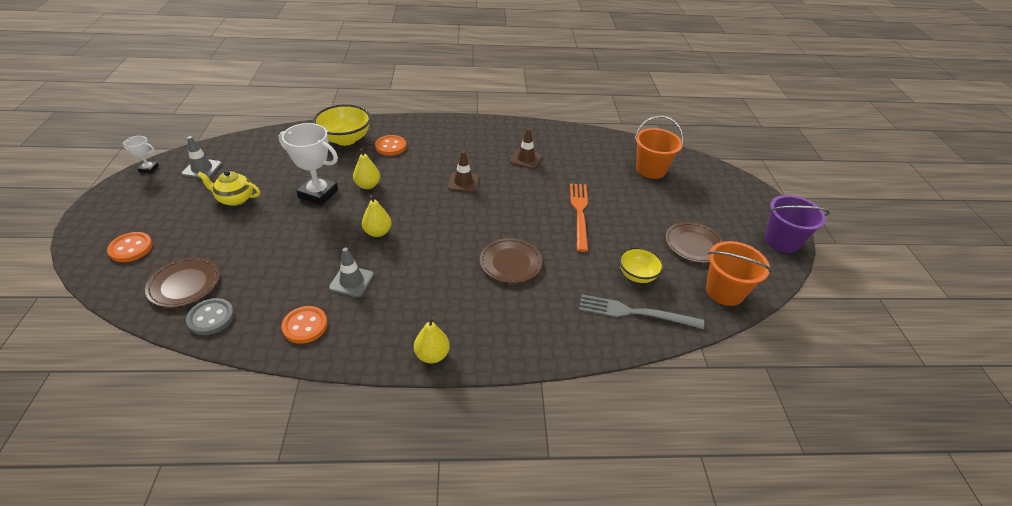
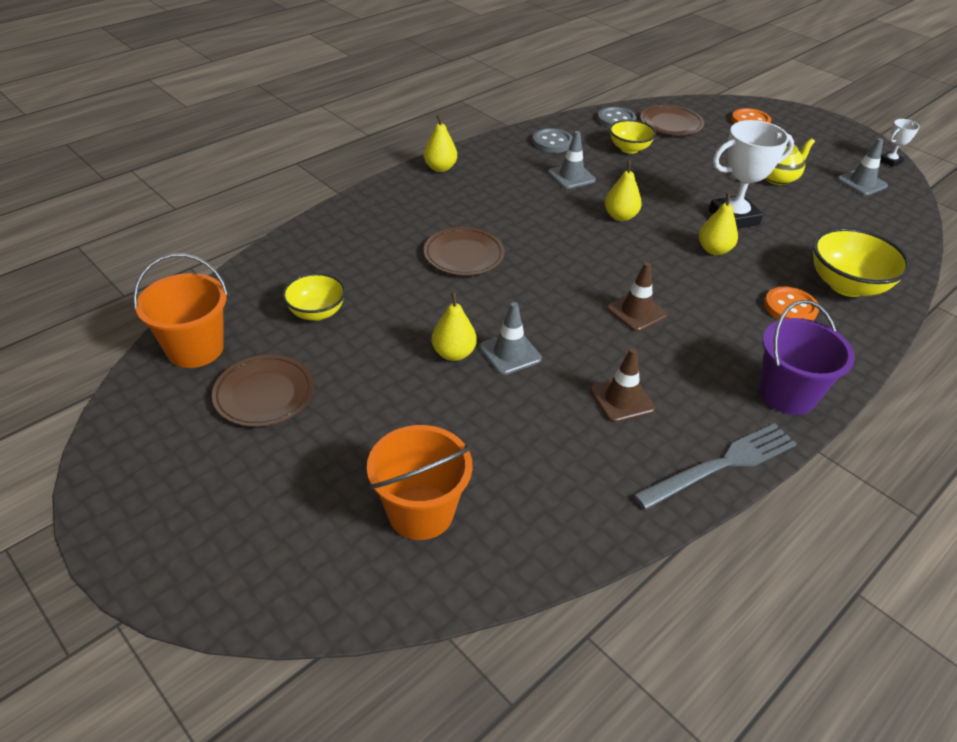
camera: 140 degrees right, 0 degrees up
(265, 280) = (629, 149): none -> yellow bowl
(305, 326) = (552, 142): orange button -> grey button
(551, 199) = (510, 353): none -> grey traffic cone
(579, 213) = (453, 353): orange fork -> yellow pear
(635, 313) = (293, 274): grey fork -> grey fork (721, 465)
(781, 241) = (118, 483): purple bucket -> purple bucket (787, 394)

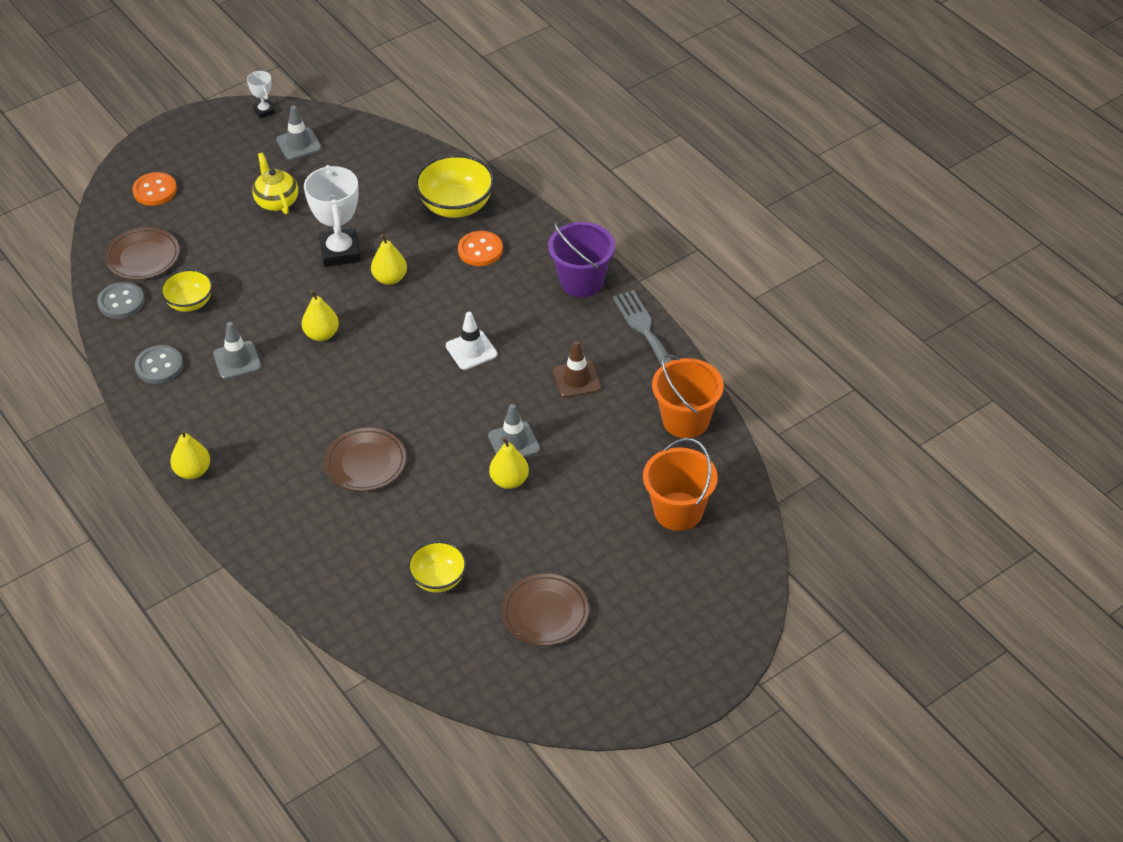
camera: 80 degrees left, 5 degrees up
(195, 349) = (478, 670): orange bucket -> orange bucket (685, 420)
(636, 312) = (471, 350): brown traffic cone -> white traffic cone

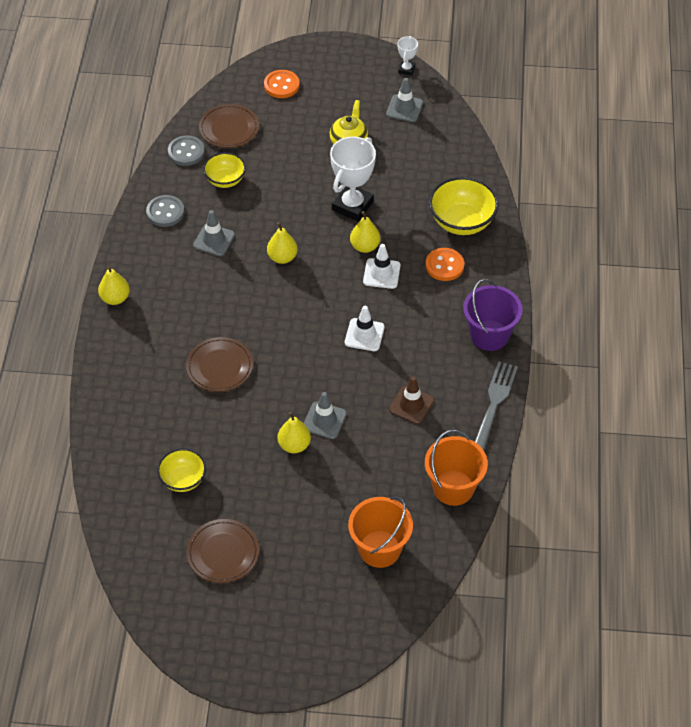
camera: 40 degrees right, 5 degrees up
(430, 291) = (381, 274): none -> white traffic cone

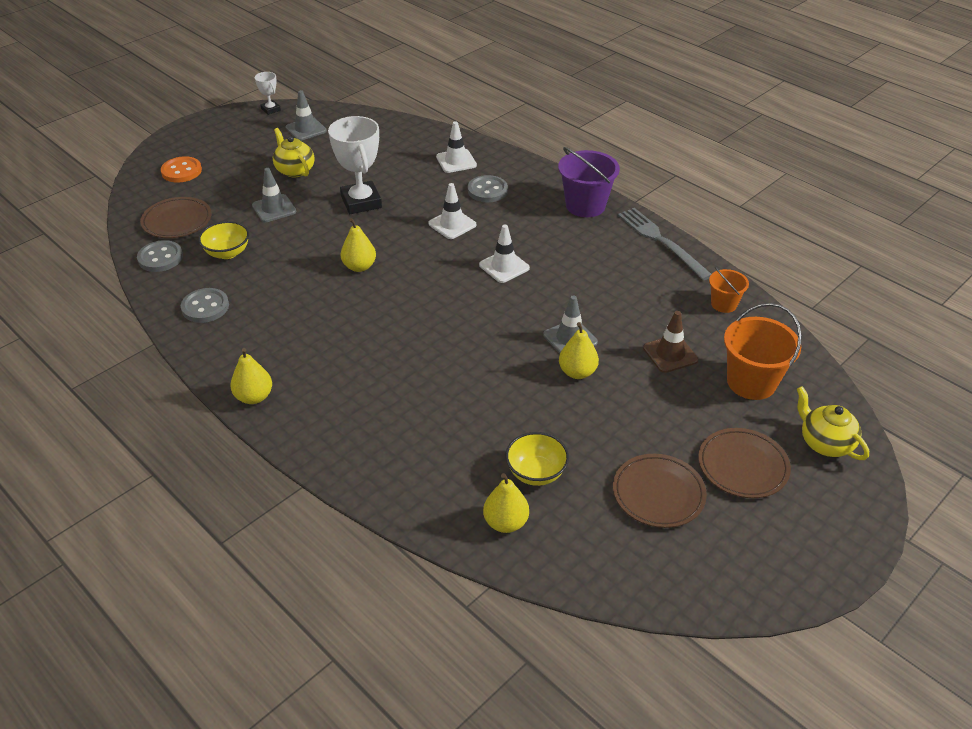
camera: 50 degrees left, 10 degrees down
(214, 240) = (282, 295): grey traffic cone -> grey traffic cone (274, 208)
(220, 367) = (430, 371): brown plate -> brown plate (742, 466)
(356, 622) = (825, 443): none -> yellow teapot
(365, 246) = (412, 218): yellow pear -> yellow pear (505, 522)
(411, 405) = (610, 280): brown traffic cone -> brown traffic cone (670, 354)
(444, 265) = (487, 190): orange button -> grey button
(453, 488) = (723, 304): orange bucket -> orange bucket, size x0.57
(462, 222) = (456, 161): yellow bowl -> white traffic cone

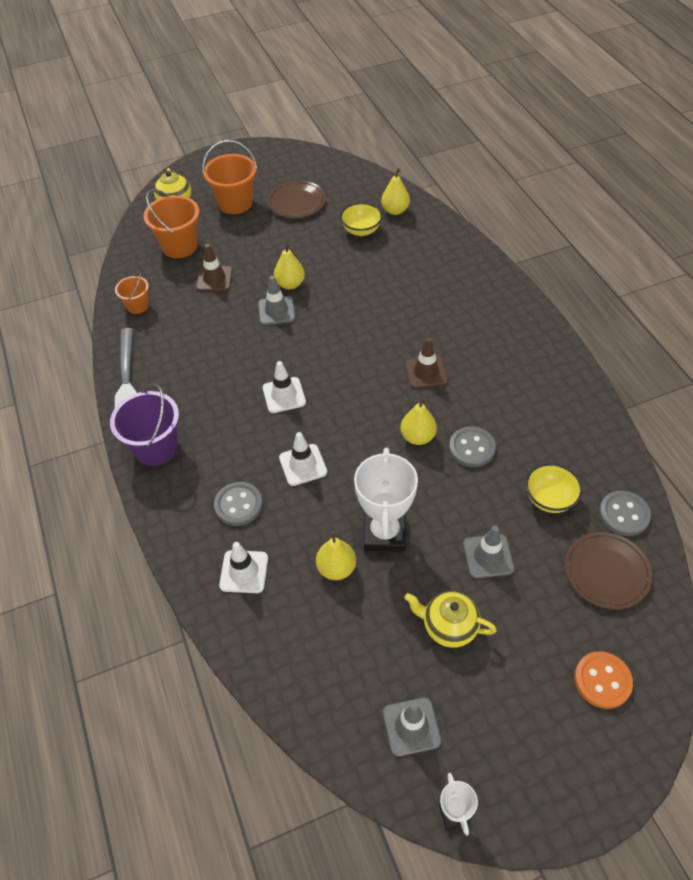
camera: 155 degrees left, 10 degrees up
(205, 307) = (576, 431): grey button -> grey button (472, 448)
(254, 397) = (539, 330): yellow pear -> yellow pear (336, 568)
(295, 170) = (448, 626): yellow teapot -> yellow teapot turned 120 degrees clockwise
(372, 320) = (426, 372): none -> brown traffic cone
(742, 466) = (235, 203): brown plate -> orange bucket

